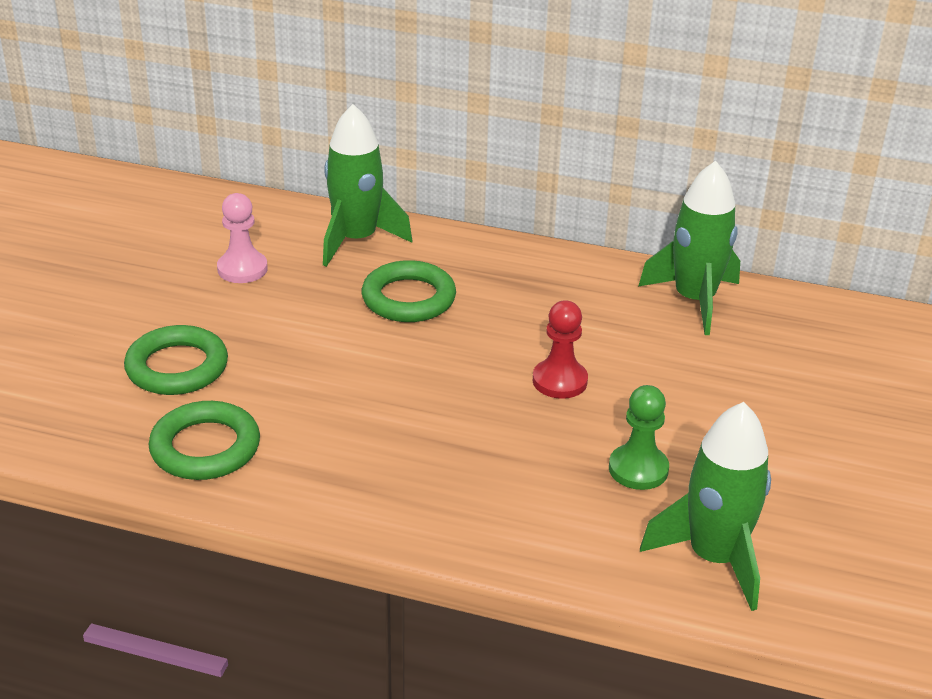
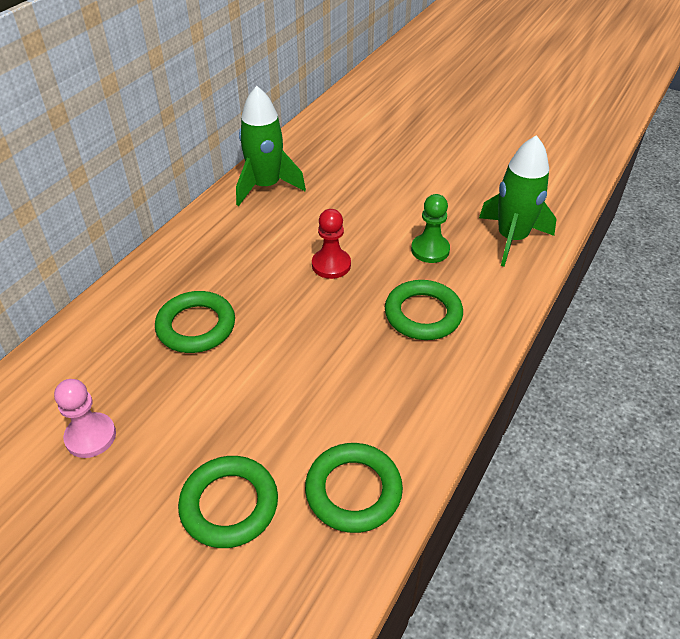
camera: 75 degrees left, 10 degrees up
(356, 240) = (90, 346): green rocket -> none
(498, 474) = (423, 314): none -> green ring

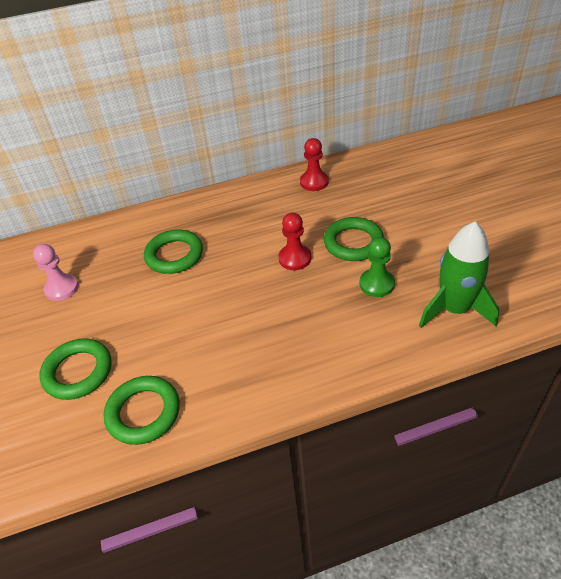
camera: 45 degrees right, 0 degrees up
(266, 186) = (314, 182): green rocket -> red pawn
(423, 314) = (316, 328): green ring -> green ring (353, 243)

